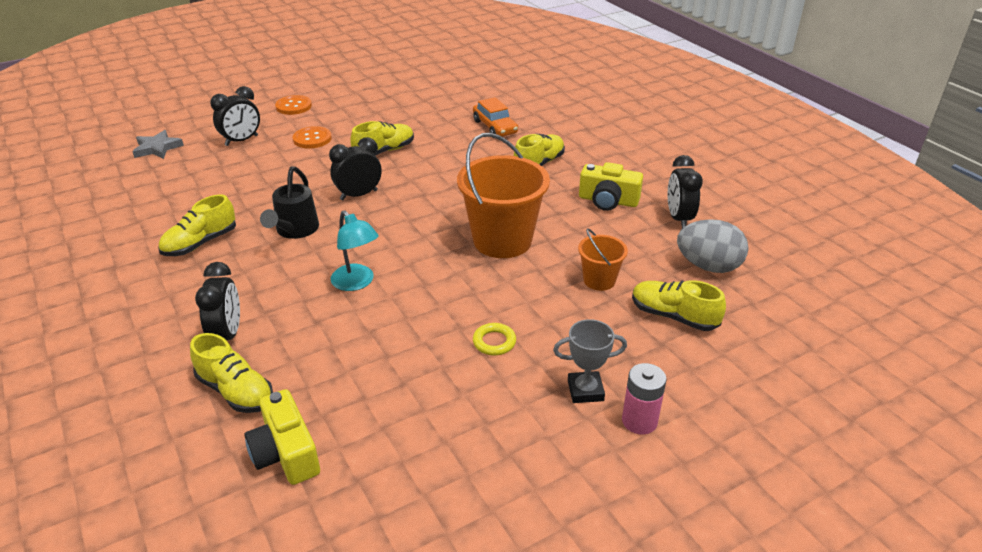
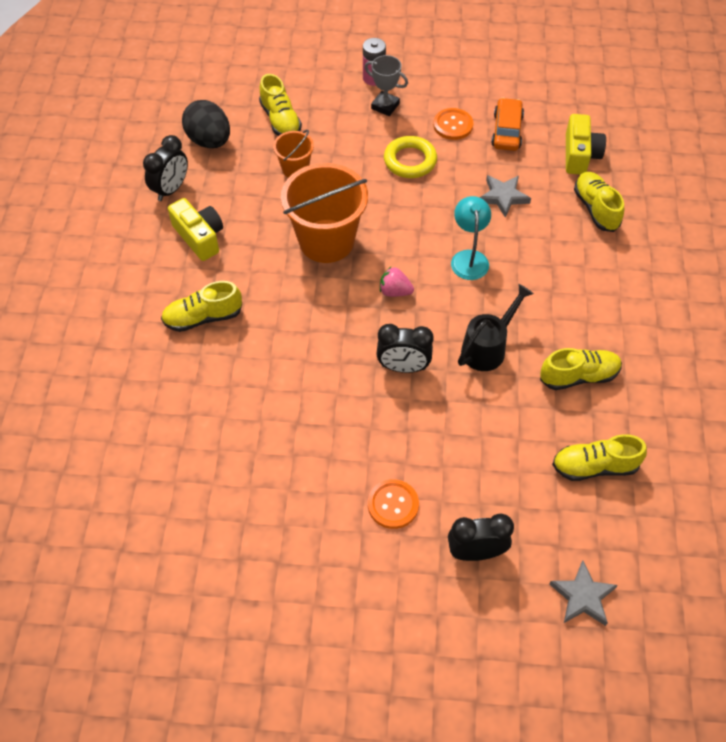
camera: 145 degrees left, 20 degrees up
(227, 335) = (586, 258): black clock -> none
(293, 106) = (374, 608): orange button -> orange button (453, 125)
(358, 353) = (503, 197): none -> grey star
(384, 151) = (331, 429): yellow shoe -> yellow shoe (594, 466)
(407, 233) = (395, 291): none -> pink strawberry
(494, 342) = (410, 161): yellow ring -> yellow ring, size x1.62
(495, 127) = (182, 406): orange car -> orange car (507, 131)
(708, 266) = (209, 141): grey egg -> black egg

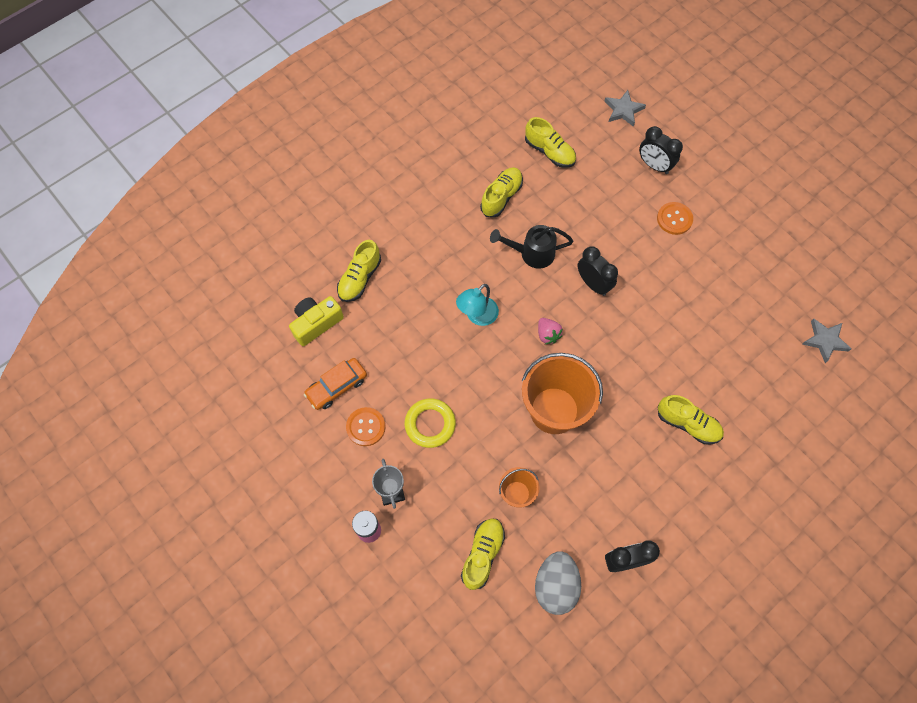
camera: 135 degrees left, 10 degrees up
(199, 237) = (638, 494): yellow camera -> none
(209, 141) = (555, 585): black egg -> grey egg
(503, 197) = (404, 338): grey star -> grey star (825, 341)
(579, 376) = (501, 197): yellow shoe -> yellow shoe turned 90 degrees clockwise

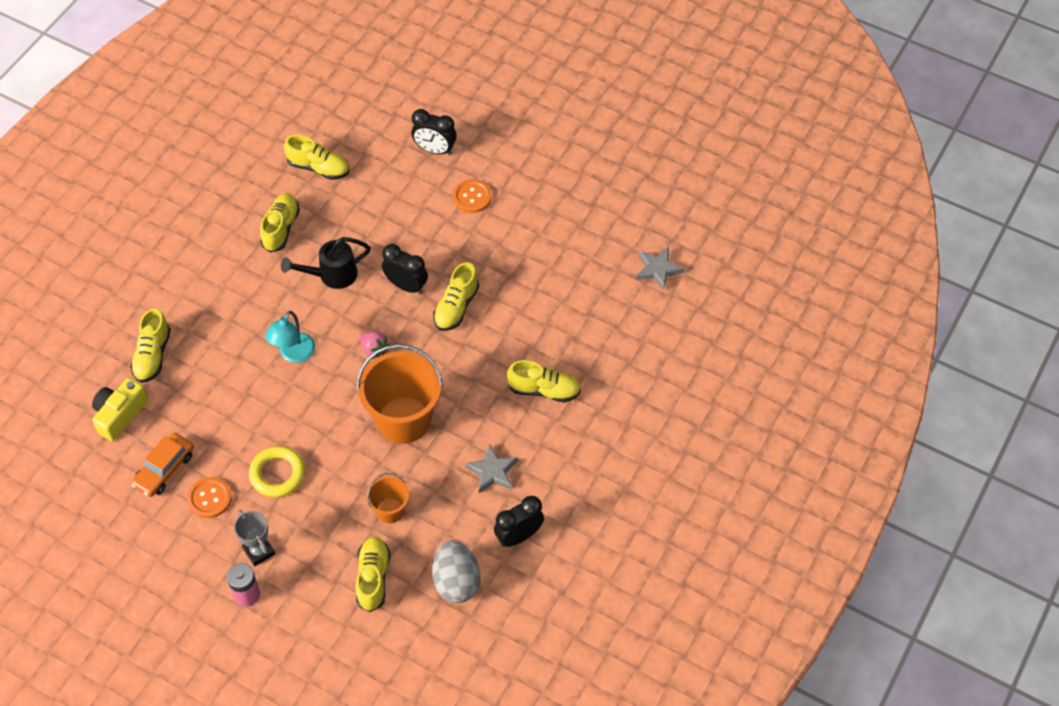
camera: 20 degrees left, 10 degrees down
(623, 110) = (385, 103): grey star -> grey star (492, 471)
(631, 318) = (456, 307): none -> yellow shoe

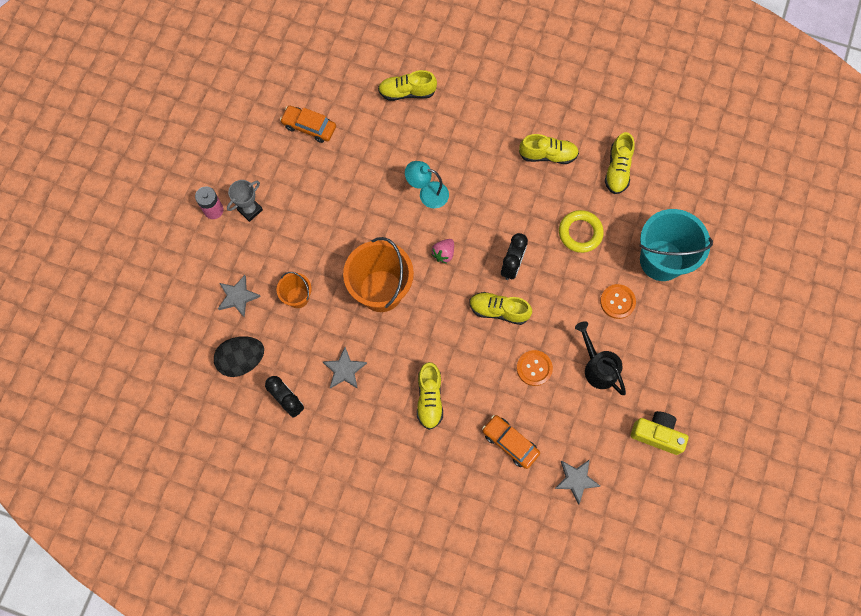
camera: 80 degrees right, 15 degrees up
(120, 414) = (351, 84): yellow camera -> yellow camera (657, 434)
(209, 498) = (289, 164): orange button -> orange button (534, 368)
(277, 474) = (317, 207): yellow ring -> yellow ring (580, 233)
(332, 275) = (510, 205): black watering can -> black watering can (598, 367)
(373, 578) = (238, 297): yellow shoe -> grey star
(435, 150) = (661, 260): black clock -> turquoise bucket
(456, 582) = (242, 360): grey egg -> black egg
(608, 321) = (510, 443): none -> orange car

